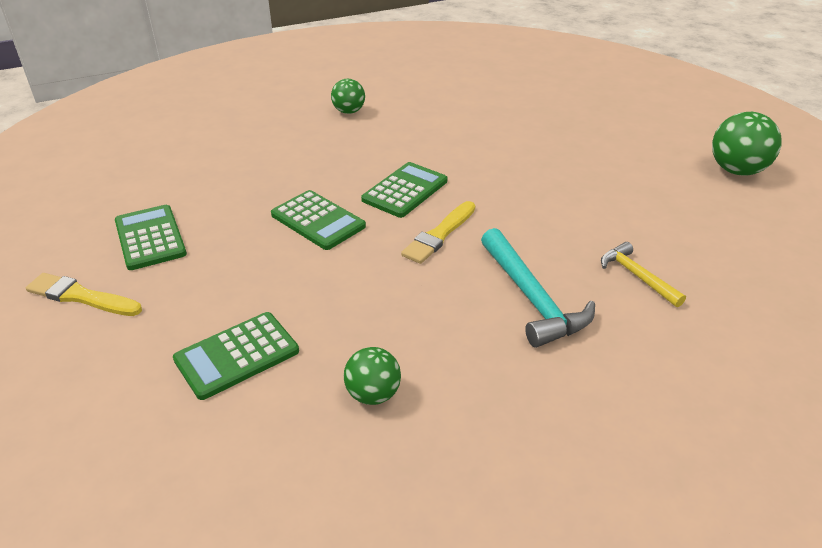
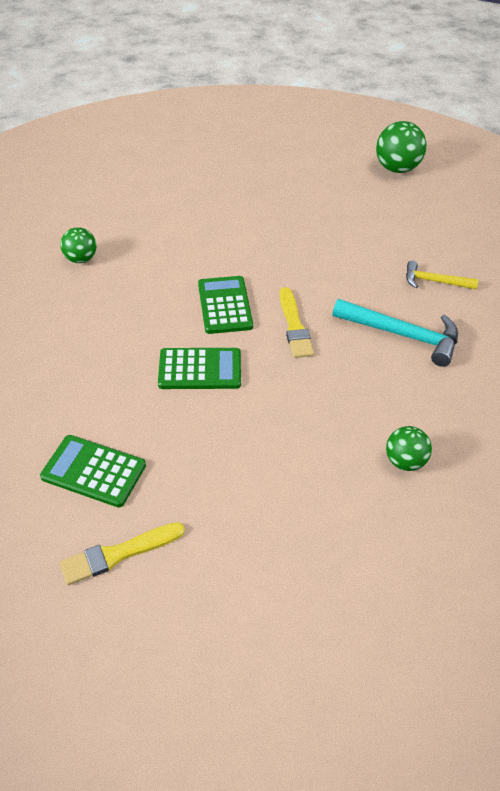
camera: 45 degrees left, 10 degrees up
(237, 355) = (295, 503): green calculator -> none

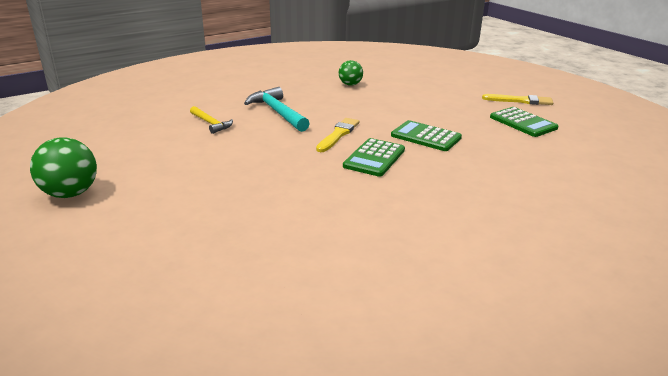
camera: 145 degrees left, 20 degrees down
(81, 259) = (480, 231): green ball -> none

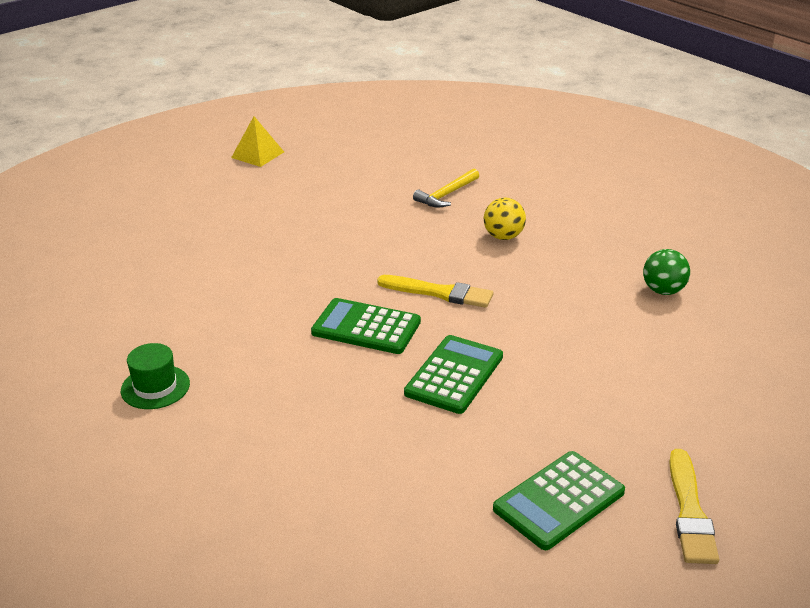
camera: 85 degrees right, 5 degrees up
(70, 193) = (257, 154): green ball -> yellow pyramid
(277, 112) = (503, 236): turquoise hammer -> yellow ball
(446, 238) = (155, 387): none -> green hat

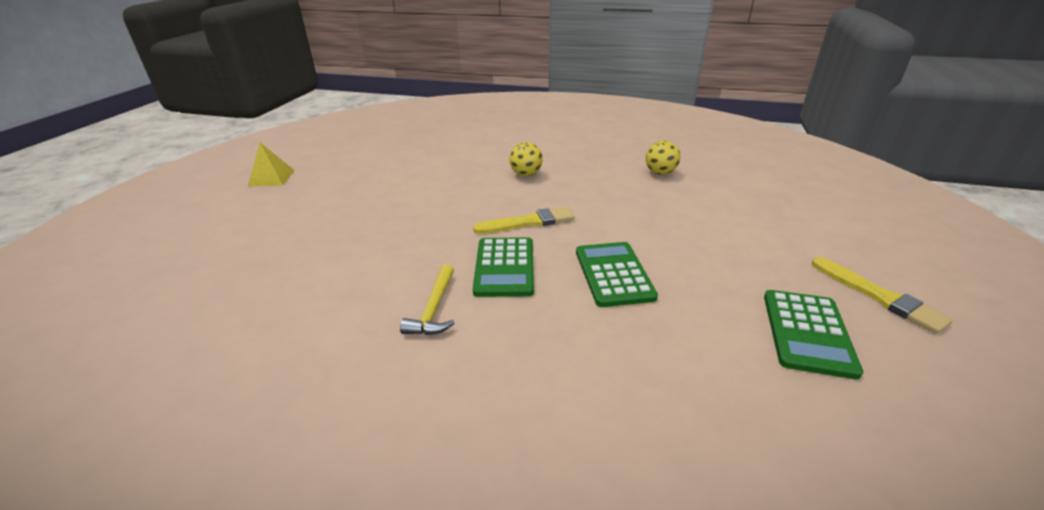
camera: 35 degrees left, 0 degrees up
(155, 387) = (357, 414): green hat -> none
(366, 327) = (504, 267): green calculator -> green calculator turned 75 degrees counterclockwise
(446, 195) = (456, 162): yellow hammer -> yellow hammer (434, 309)
(663, 291) = (660, 172): green ball -> yellow ball

